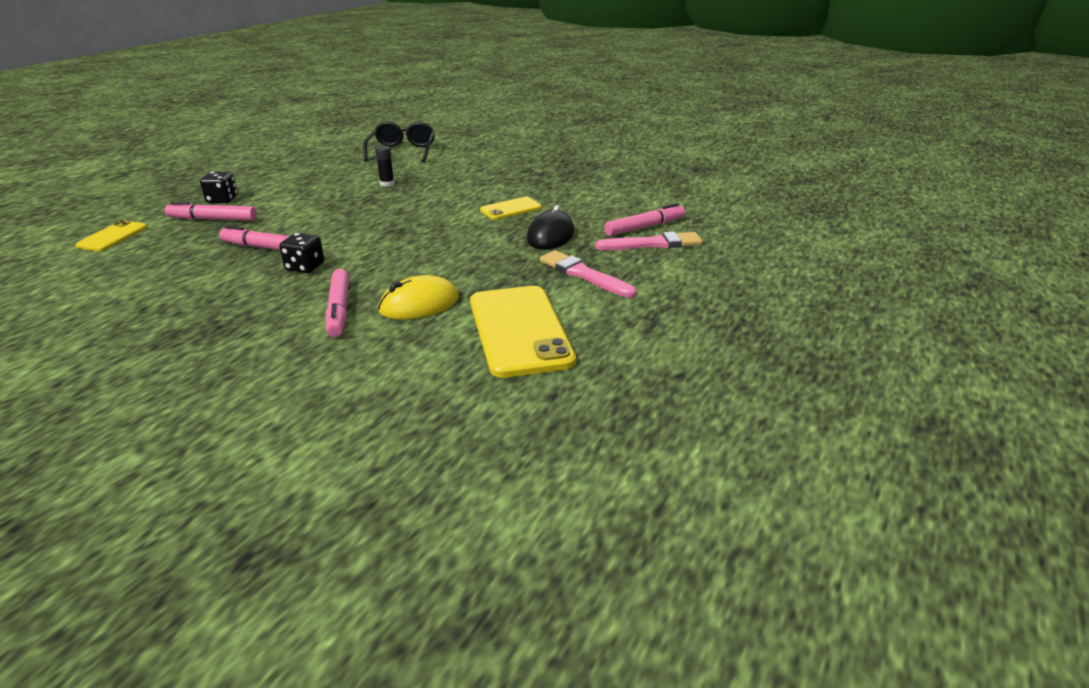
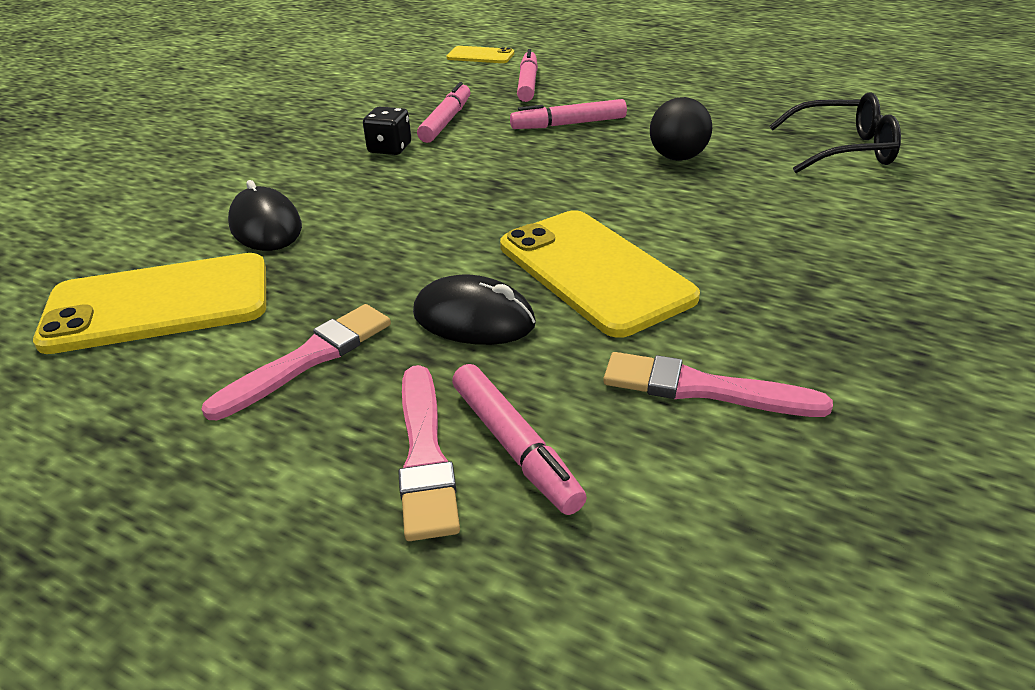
camera: 90 degrees right, 5 degrees up
(222, 199) = (588, 77): black dice -> none
(339, 309) = (274, 182): pink marker -> pink marker (568, 124)
(387, 184) = (677, 157): black glue stick -> black ball
(419, 304) = (265, 226): yellow mouse -> black mouse
(511, 209) = (594, 271): yellow phone -> yellow phone, size x1.91
(605, 195) = (704, 389): none -> pink brush

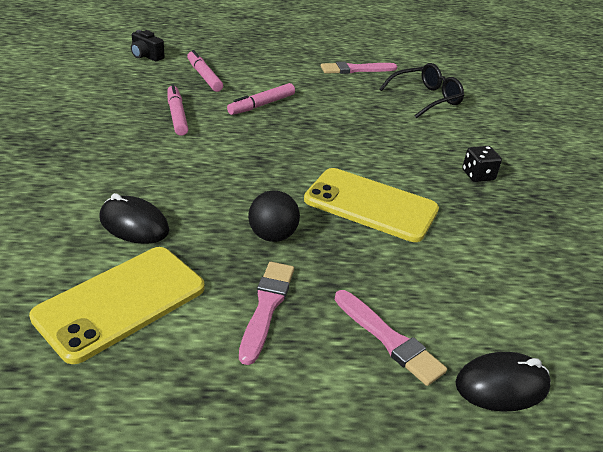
camera: 35 degrees left, 0 degrees up
(390, 148) = (159, 144): black dice -> black dice (478, 175)
(474, 319) = (335, 252): black mouse -> black mouse (502, 385)
(480, 56) = (146, 56): yellow phone -> black camera
(515, 446) = (426, 318): pink marker -> none
(677, 157) = (347, 119): black ball -> black ball (272, 236)
(704, 389) = (481, 258): pink brush -> pink brush (356, 69)

